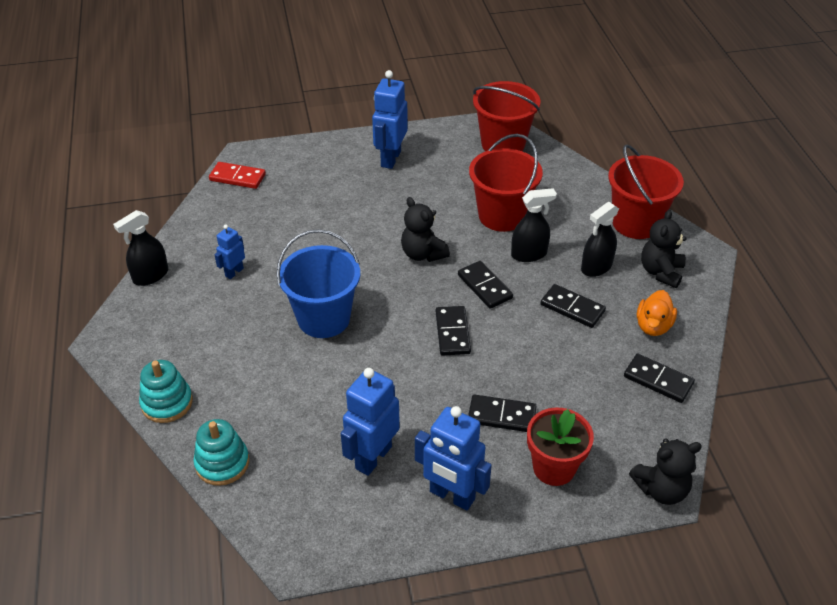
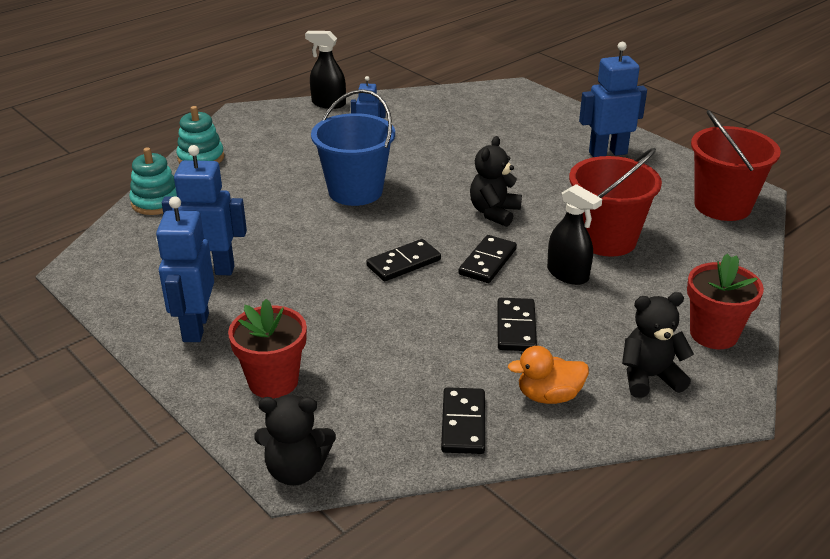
camera: 60 degrees right, 10 degrees down
(237, 177) = (484, 95): red domino -> none
(501, 416) = (318, 326): black domino -> none
(596, 267) = (601, 326): black spray bottle -> none
(636, 223) = (713, 334): red bucket -> red flower pot
(661, 489) = (296, 470): black teddy bear -> black teddy bear turned 45 degrees counterclockwise

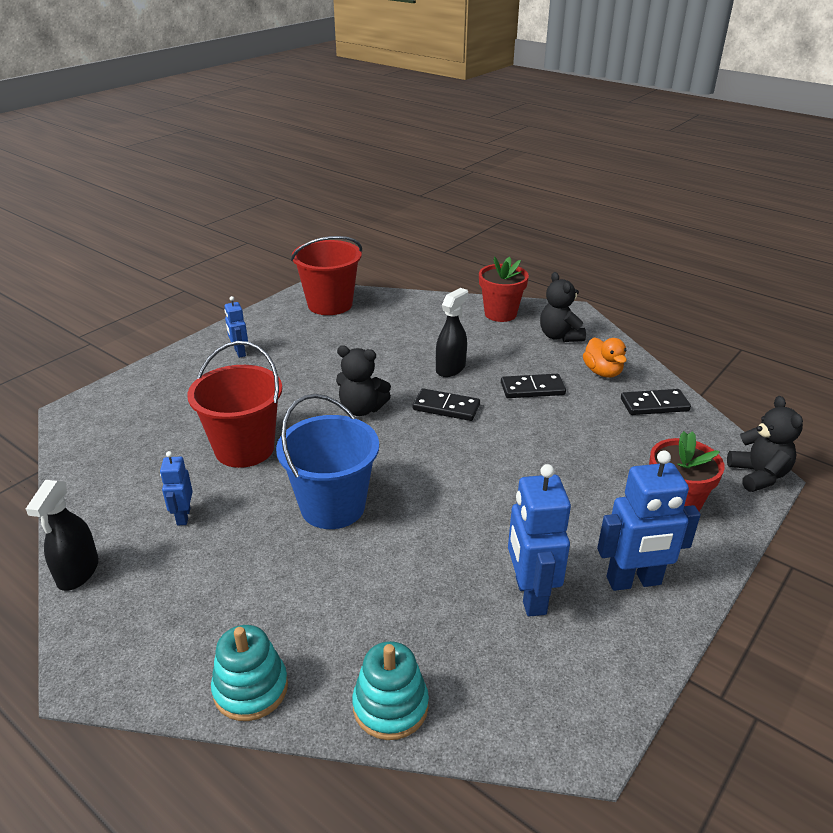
camera: 100 degrees left, 0 degrees up
(403, 263) = (465, 454): black domino -> none
(606, 240) = (393, 352): red bucket -> red bucket (244, 448)
(607, 153) = (239, 352): blue robot -> blue robot, size x0.55

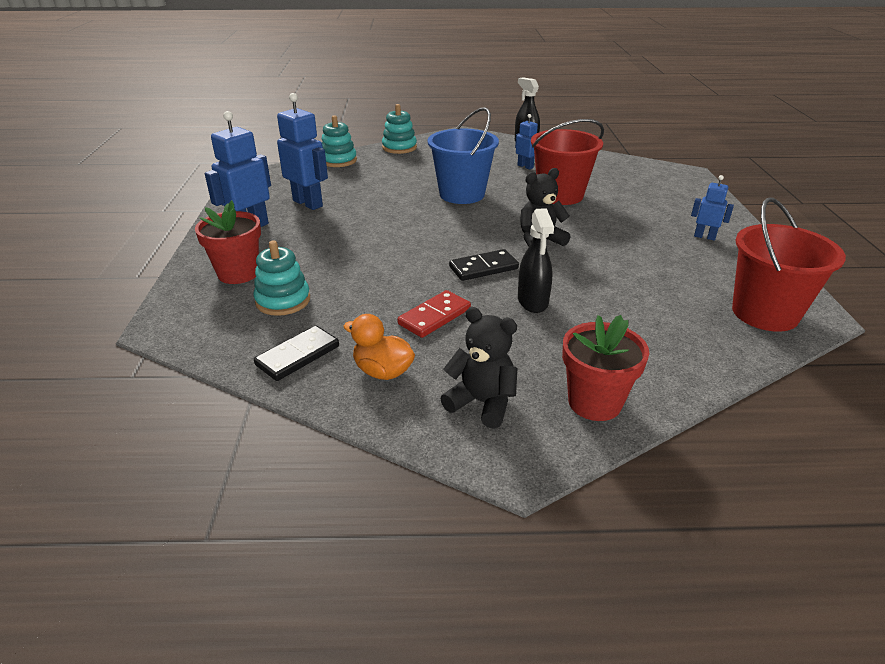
camera: 140 degrees right, 0 degrees up
(532, 389) = (434, 316): black domino -> red domino
(643, 455) = (283, 300): none -> turquoise stacking toy
(758, 475) = (166, 326): black teddy bear -> none

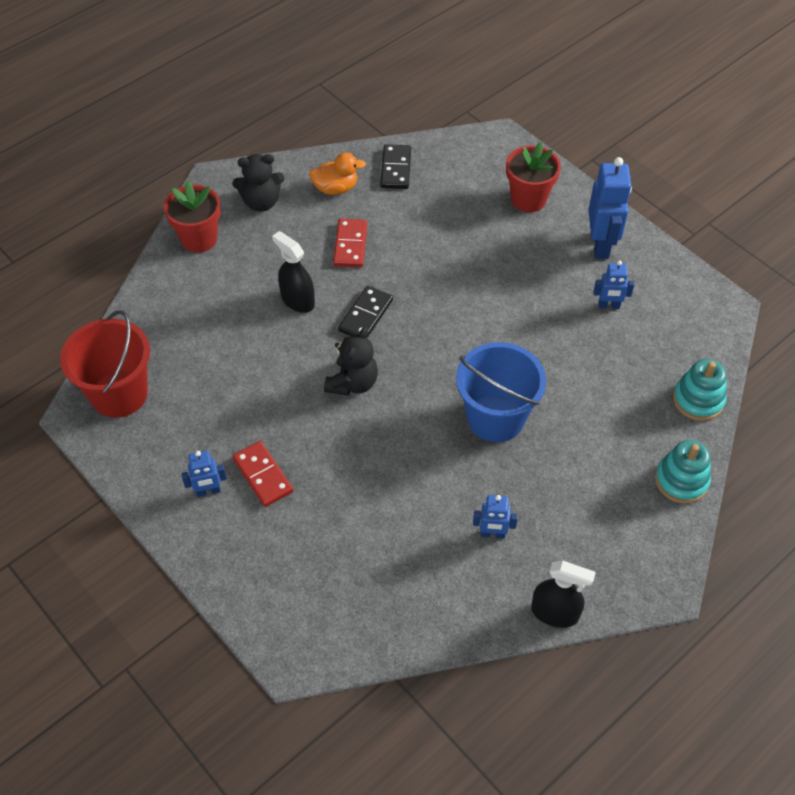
camera: 140 degrees right, 20 degrees up
(283, 300) = (463, 197): turquoise stacking toy -> none
(308, 203) = (609, 306): blue robot -> blue robot, size x0.55
(560, 195) = (399, 485): red bucket -> none
(654, 229) = (263, 475): none -> red domino

